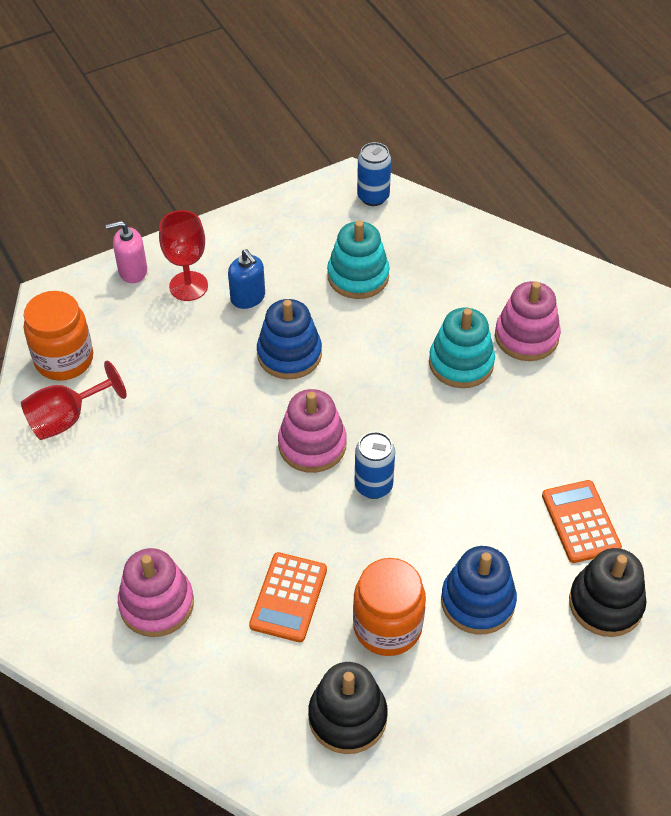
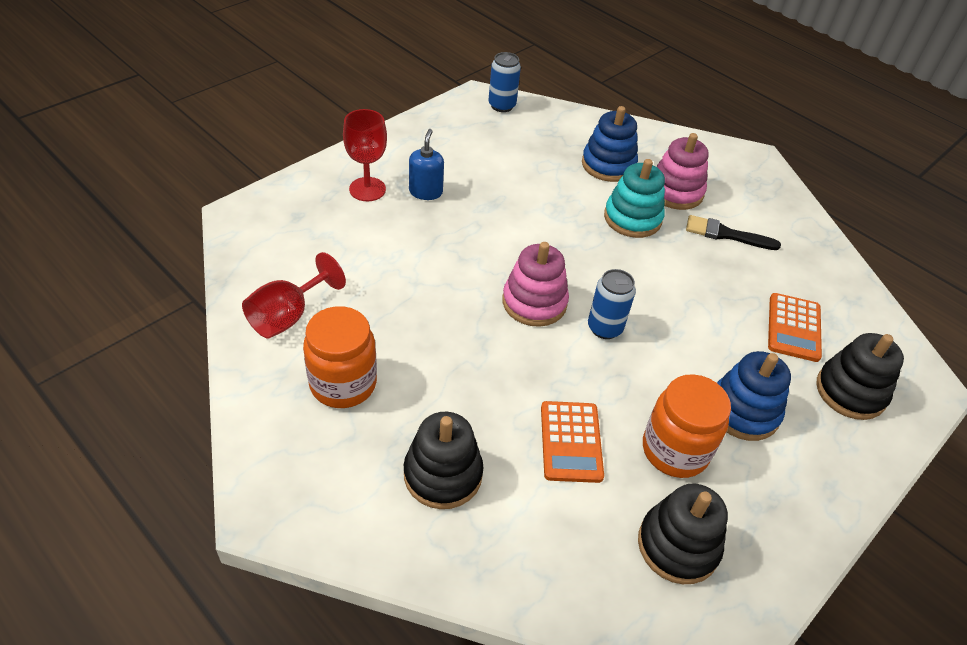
camera: 20 degrees left, 5 degrees down
(64, 359) = (268, 265): orange jar -> orange jar (343, 383)
(132, 271) = (310, 183): pink soap dispenser -> none
(156, 604) = (443, 474): pink stacking toy -> black stacking toy
(248, 298) = (425, 192): blue soap dispenser -> blue soap dispenser turned 120 degrees counterclockwise
(289, 354) = (481, 231): blue stacking toy -> blue stacking toy (608, 165)
(358, 276) = (515, 164): turquoise stacking toy -> none
(559, 399) = (726, 234): none -> black brush
(580, 522) = (793, 327): orange calculator -> orange calculator turned 135 degrees counterclockwise

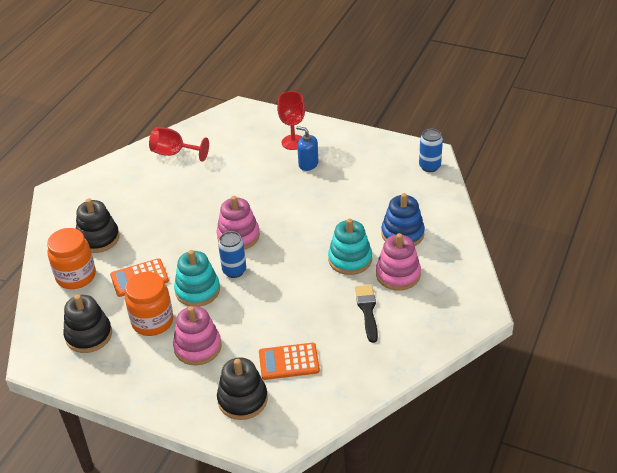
camera: 75 degrees right, 5 degrees down
(343, 383) = (139, 187): orange jar -> orange jar (76, 276)
(425, 192) = (308, 164): blue soap dispenser -> blue soap dispenser turned 135 degrees counterclockwise
(628, 379) = (197, 290): none -> turquoise stacking toy
(743, 411) = (198, 347): blue stacking toy -> pink stacking toy

